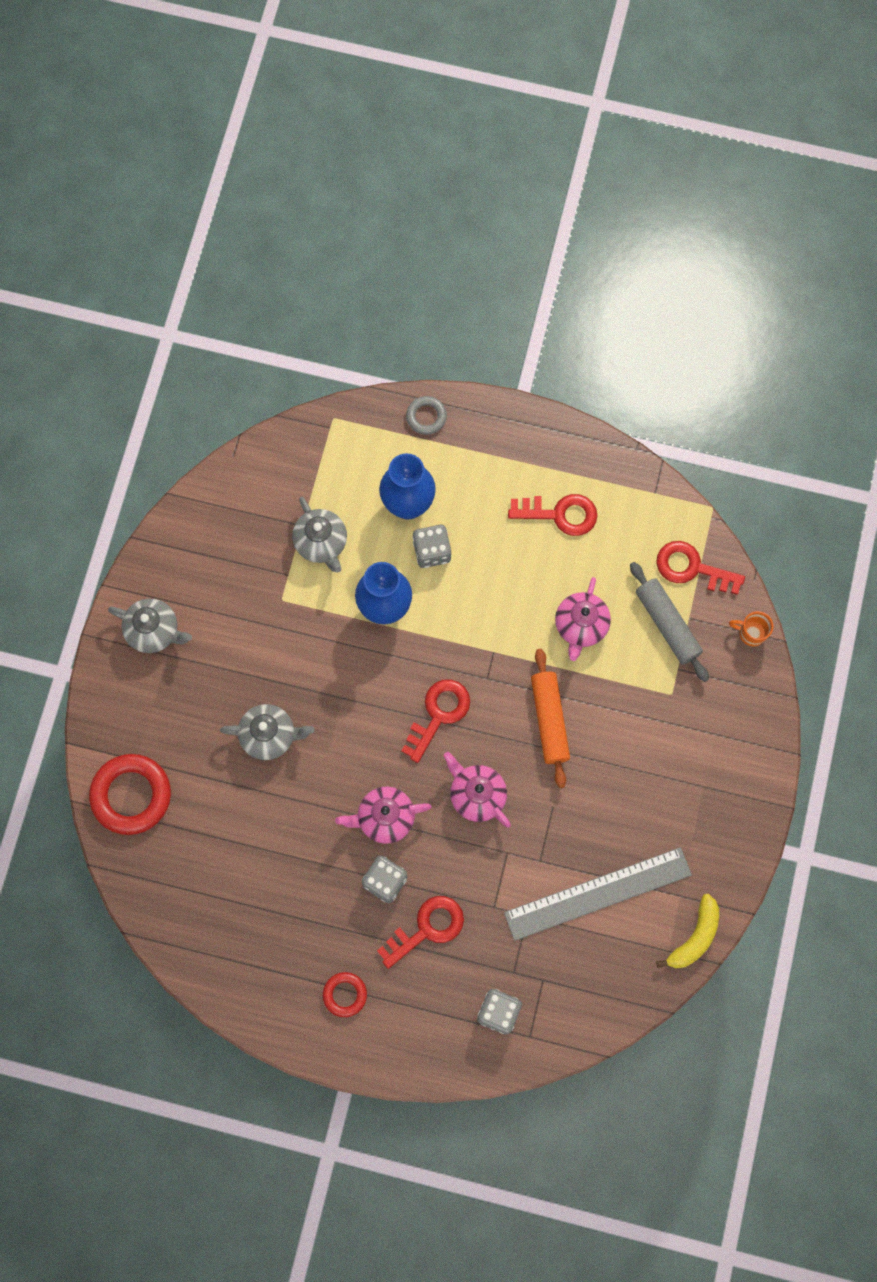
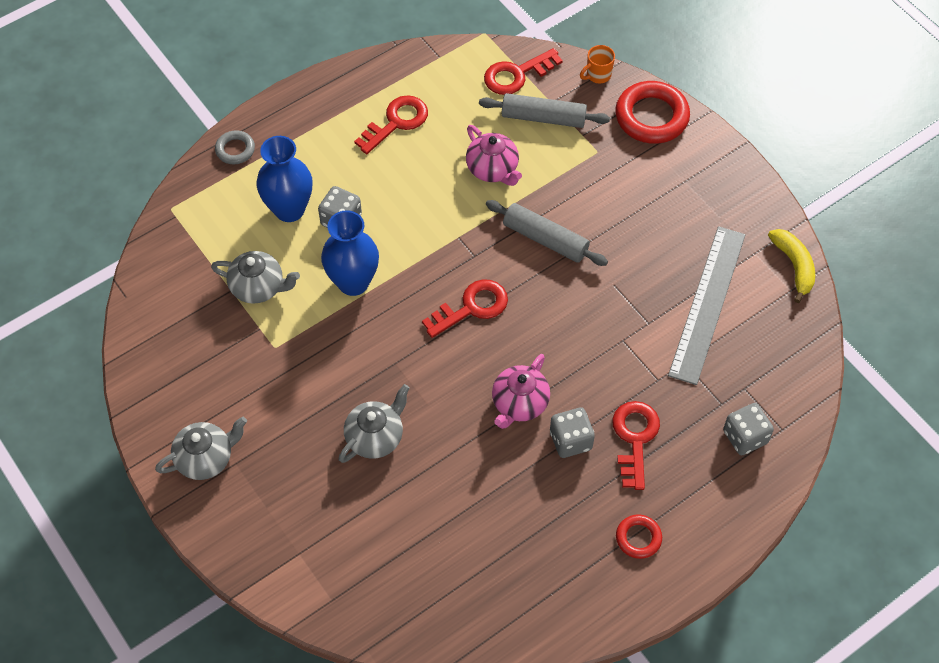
camera: 50 degrees left, 15 degrees down
(131, 795) = (325, 579): red ring -> red ring (651, 117)
(438, 714) = (471, 307): red key -> red key turned 75 degrees clockwise
(476, 795) = (559, 327): pink teapot -> none
(549, 720) = (545, 239): orange rolling pin -> grey rolling pin

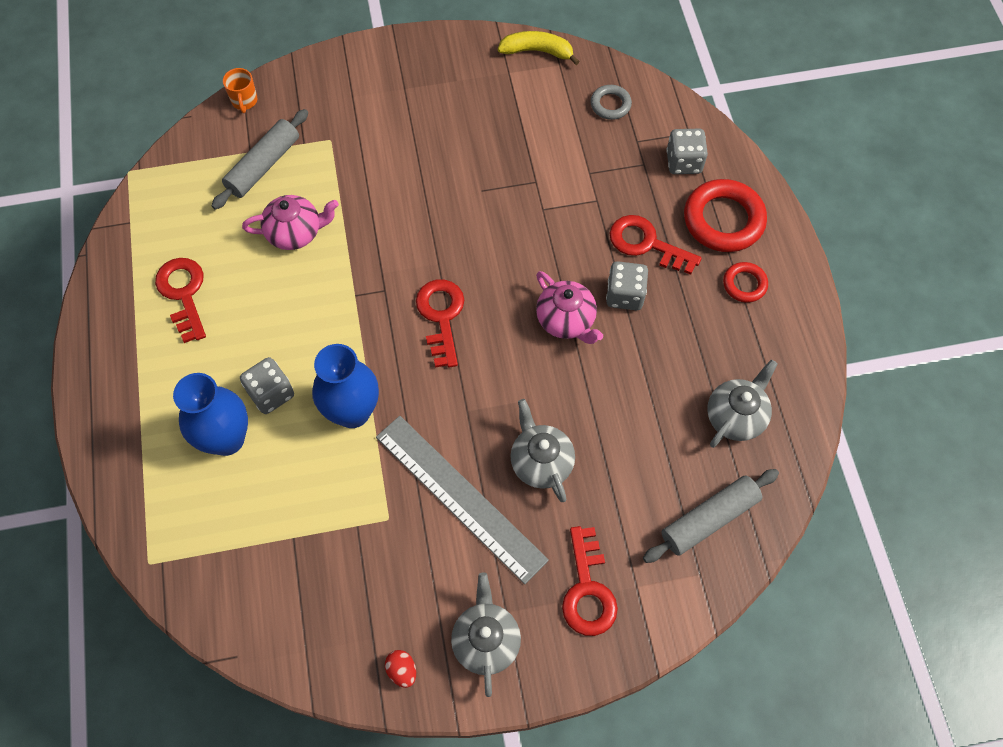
camera: 65 degrees left, 5 degrees up
(158, 410) = (402, 670): none -> red egg
(235, 150) = (114, 465): grey ring -> grey ring (610, 105)
(258, 287) = (305, 507): grey teapot -> grey teapot (735, 416)
(516, 75) = (198, 166): red key -> red key (588, 590)
(545, 239) = (401, 223): grey rolling pin -> grey rolling pin (709, 519)
(651, 117) = (319, 81): red ring -> red ring (723, 220)
(707, 303) = (540, 129): grey ruler -> grey ruler (460, 497)

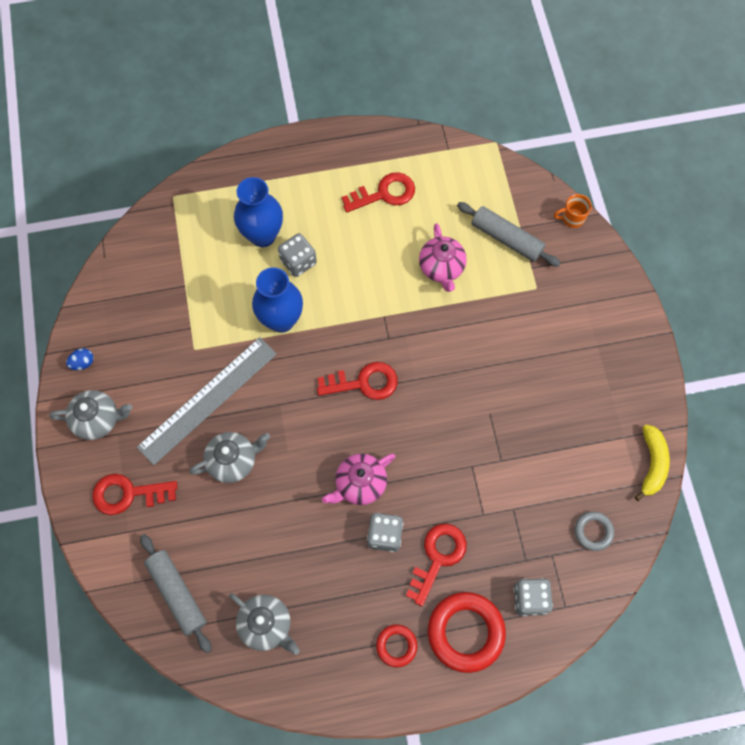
camera: 90 degrees right, 5 degrees up
(402, 670) = (83, 363): red egg -> blue egg

